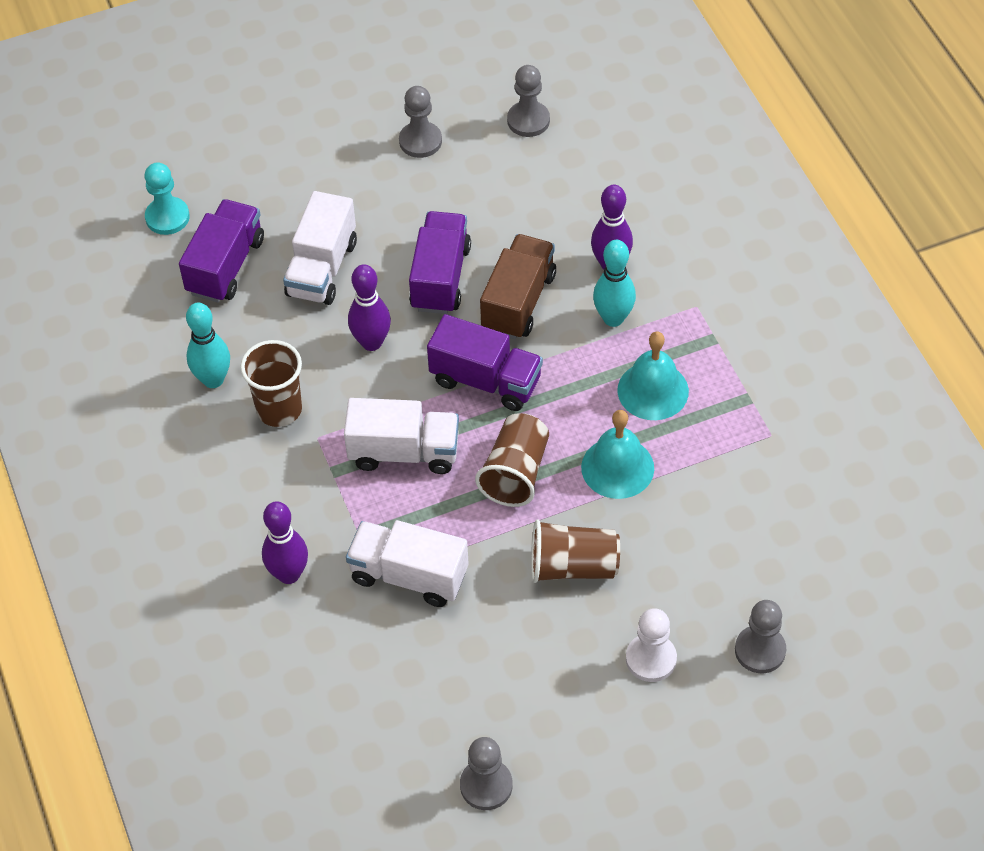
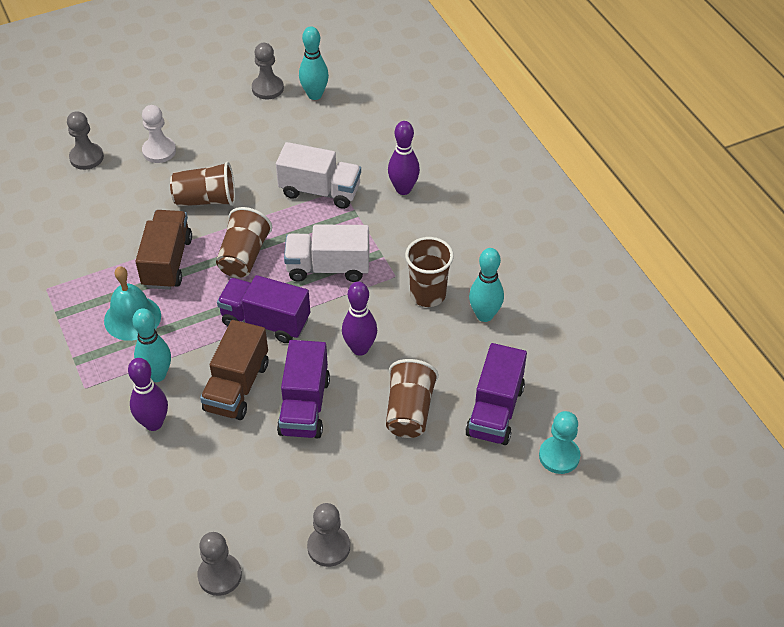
camera: 175 degrees right, 5 degrees down
(322, 268) = (409, 411): white truck -> brown cup
(408, 768) = (315, 95): none -> turquoise bowling pin
(617, 467) = (167, 262): turquoise bell -> brown truck

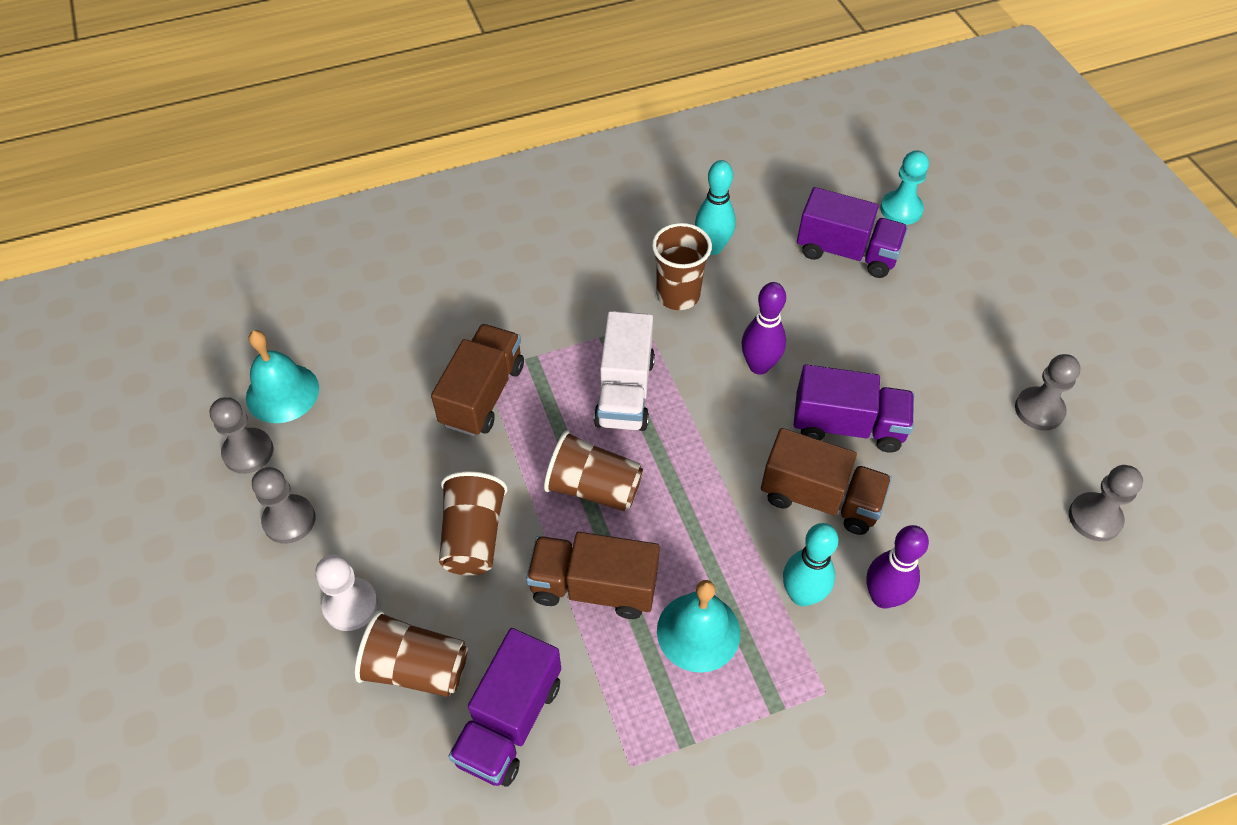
camera: 85 degrees left, 5 degrees up
(86, 157) = (338, 721): grey pawn -> grey pawn (289, 520)
(265, 321) = (712, 464): purple truck -> purple truck (509, 721)
(315, 95) = (282, 393): turquoise bowling pin -> turquoise bell
(320, 191) = (483, 395): white truck -> brown truck
(403, 189) = (497, 305): purple bowling pin -> none
(409, 411) = (850, 325): brown cup -> brown cup (416, 668)

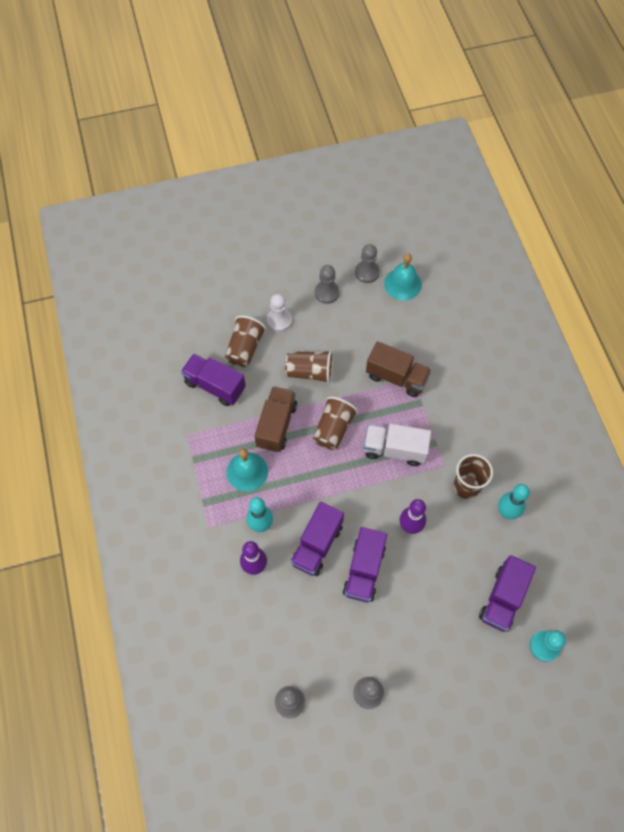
camera: 95 degrees right, 10 degrees up
(820, 498) = (317, 545): brown truck -> purple truck

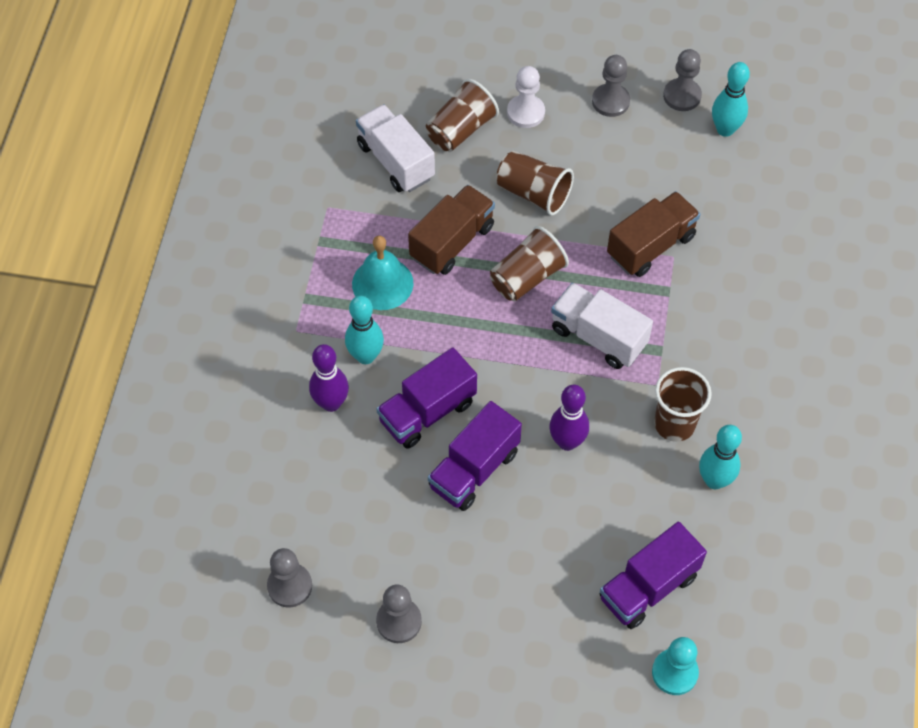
camera: 25 degrees right, 5 degrees down
(215, 386) = (396, 161): purple truck -> white truck
(396, 377) = (651, 246): brown truck -> brown truck turned 90 degrees counterclockwise
(402, 284) = (725, 129): turquoise bell -> turquoise bowling pin

